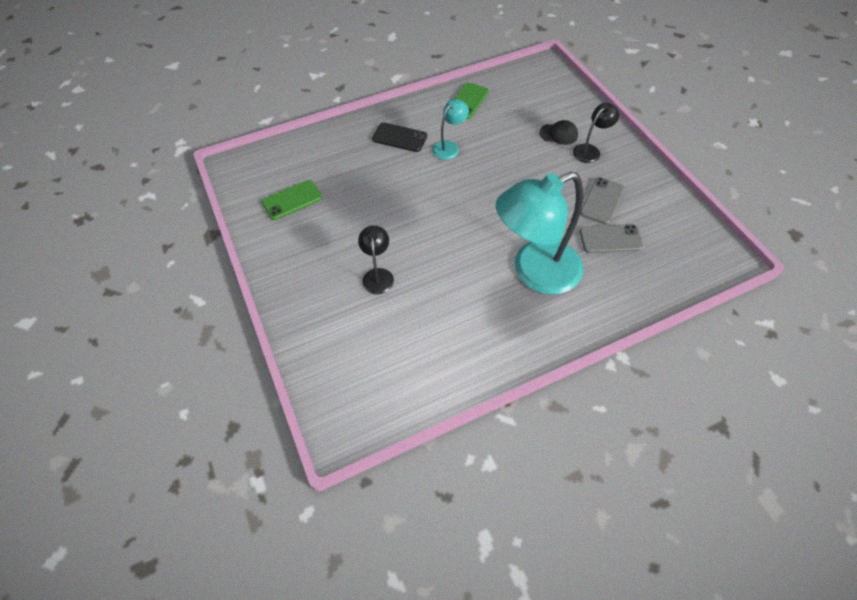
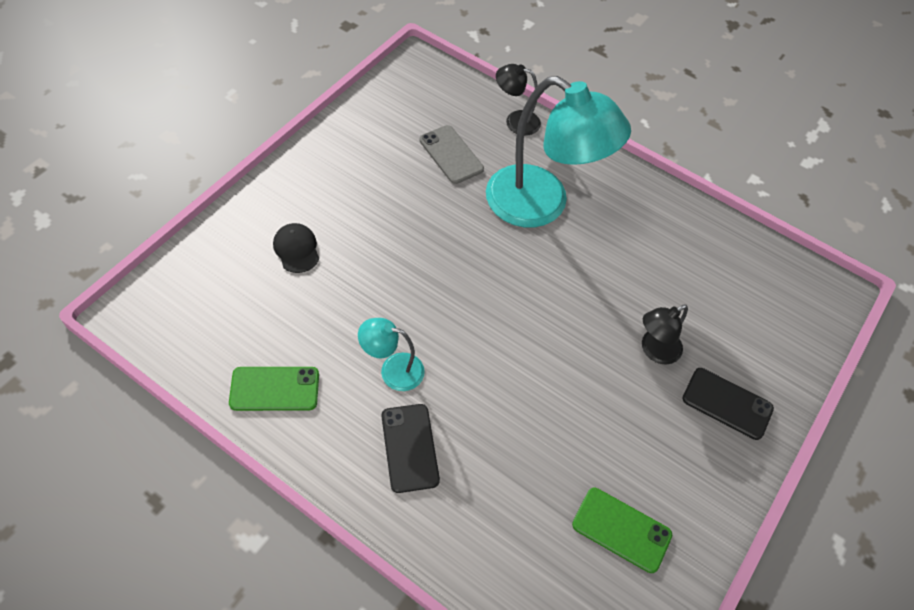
camera: 125 degrees left, 0 degrees up
(315, 294) = (727, 403): none -> black phone
(590, 150) = (312, 207): black lamp -> black lamp (515, 121)
(602, 201) = (397, 175): grey phone -> none

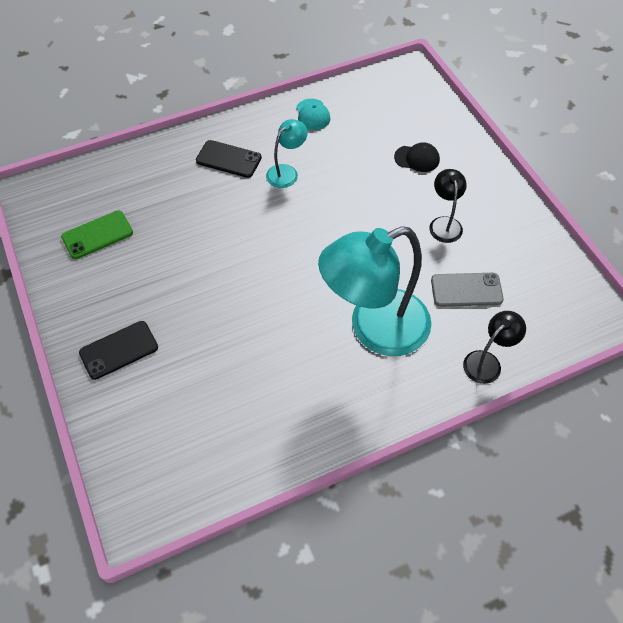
camera: 125 degrees right, 0 degrees up
(274, 389) = (312, 115): green phone -> turquoise cap
(654, 351) = (192, 329): black lamp -> black lamp (444, 223)

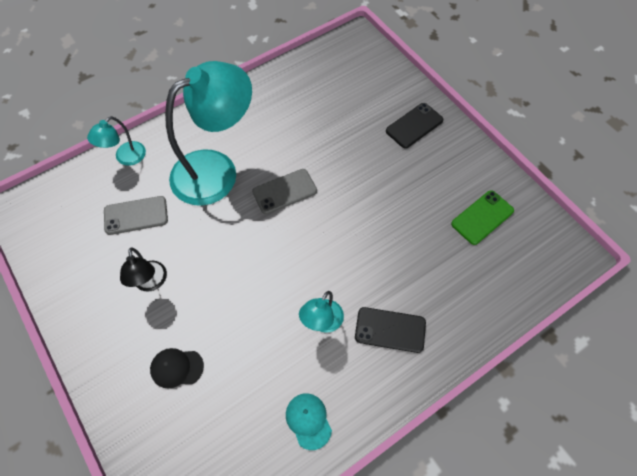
camera: 170 degrees right, 5 degrees up
(298, 292) = (284, 191): none -> grey phone
(487, 362) = (125, 158): black lamp -> turquoise lamp

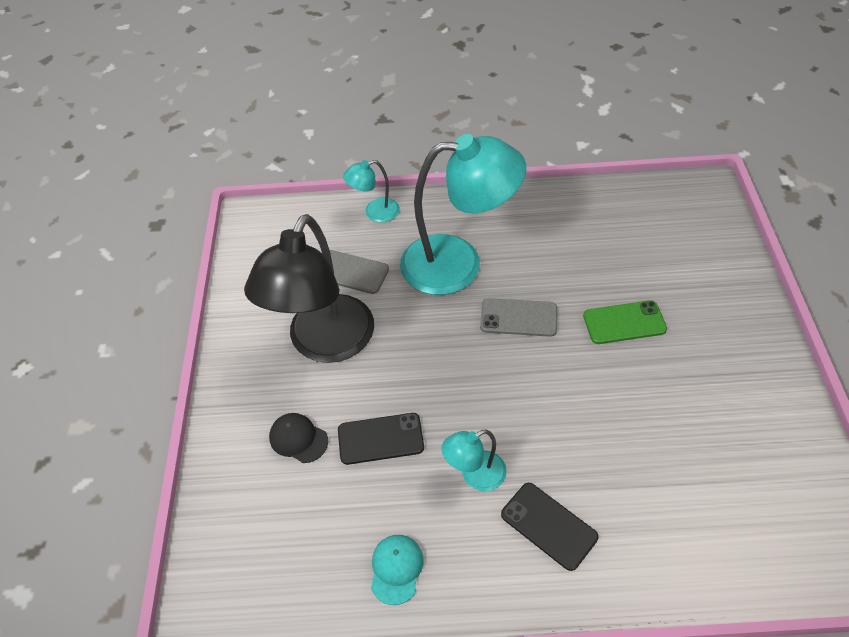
camera: 35 degrees right, 10 degrees down
(151, 283) = (324, 344): black lamp -> black lamp, size x2.19
(414, 125) = (722, 314): black phone -> black phone (380, 439)
(482, 217) = (749, 459): green phone -> green phone (624, 322)

